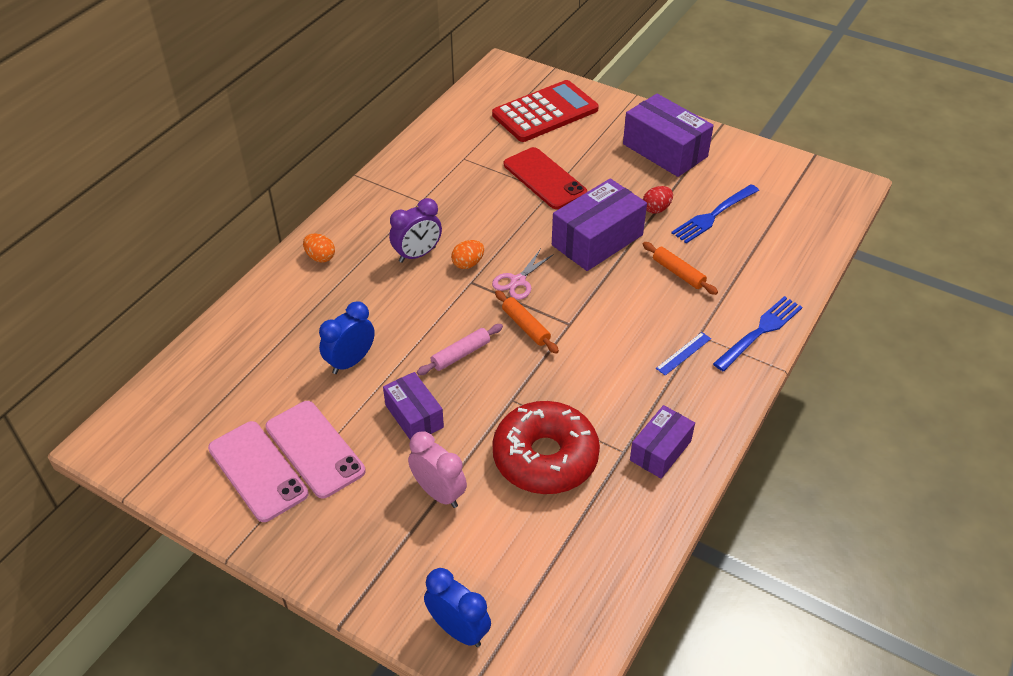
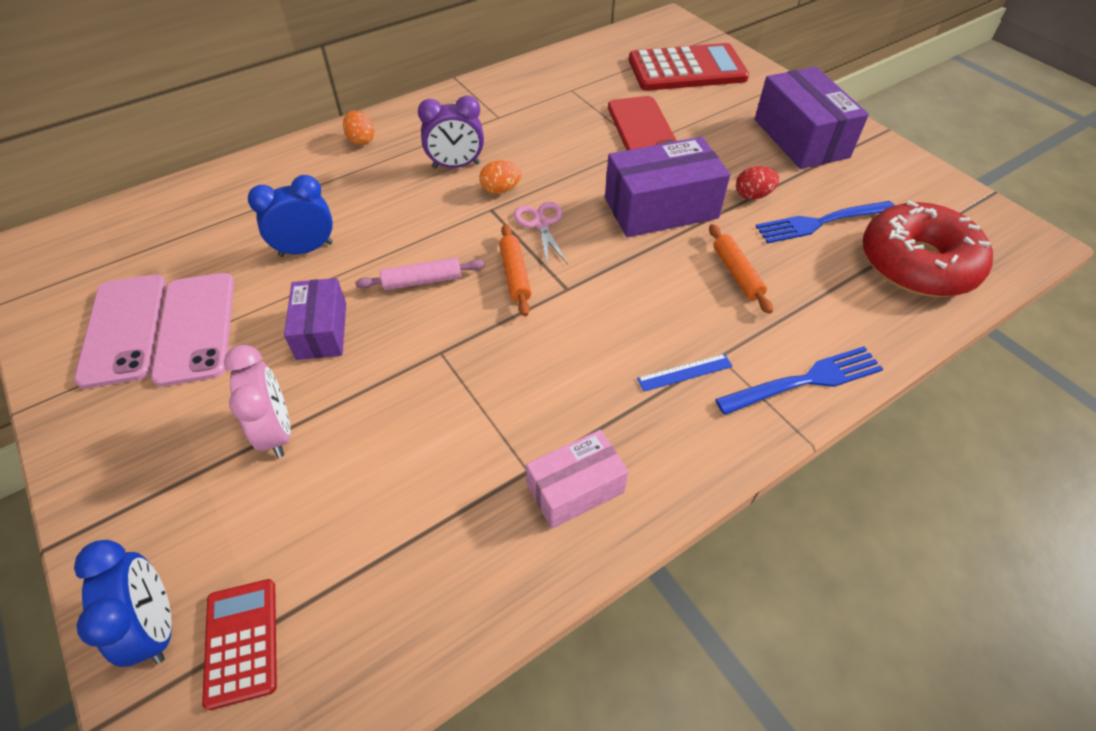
camera: 25 degrees right, 5 degrees up
(518, 281) = (541, 224): pink scissors -> pink scissors turned 105 degrees clockwise
(519, 615) = (242, 642): none -> red calculator
(545, 457) = (427, 438): red donut -> red donut (917, 264)
(660, 450) = (575, 489): purple box -> pink box

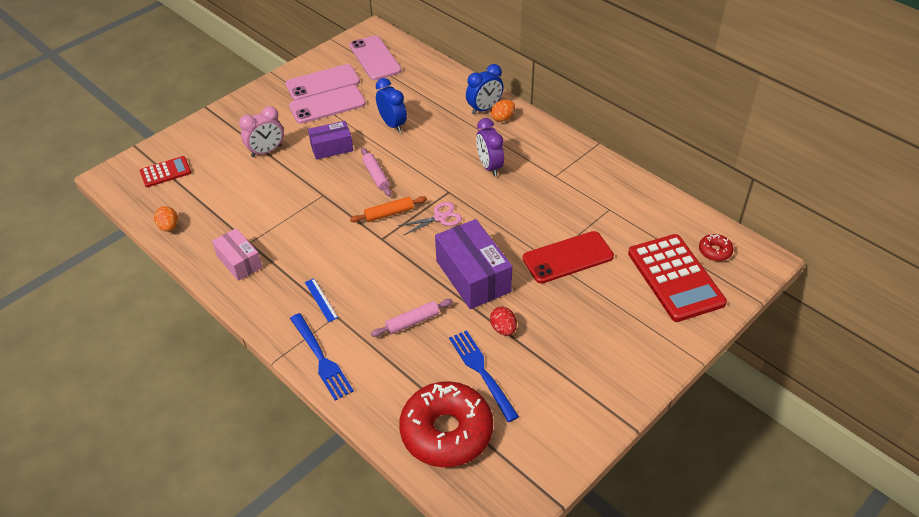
camera: 80 degrees right, 5 degrees down
(109, 252) = (375, 58): none -> pink phone
(157, 625) = (173, 147): blue clock -> blue clock (484, 109)
(501, 190) = (469, 192): orange egg -> orange egg (169, 227)
(653, 41) = (715, 251): none -> red donut
(736, 274) = (412, 321): orange rolling pin -> pink rolling pin
(800, 138) = (594, 360): purple box -> none

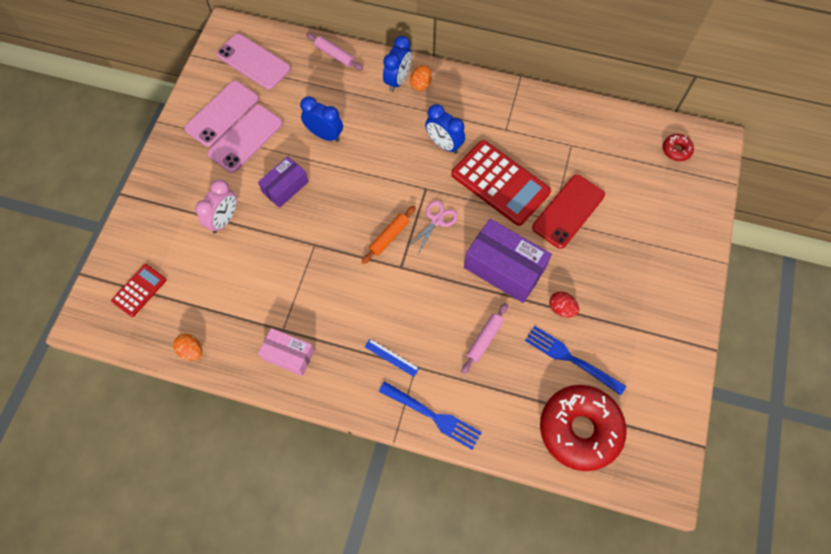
camera: 30 degrees left, 20 degrees up
(376, 176) = (349, 200): pink rolling pin -> pink rolling pin (335, 55)
(489, 166) = (444, 144): purple clock -> blue clock
(675, 278) = (662, 191): red calculator -> red calculator (500, 183)

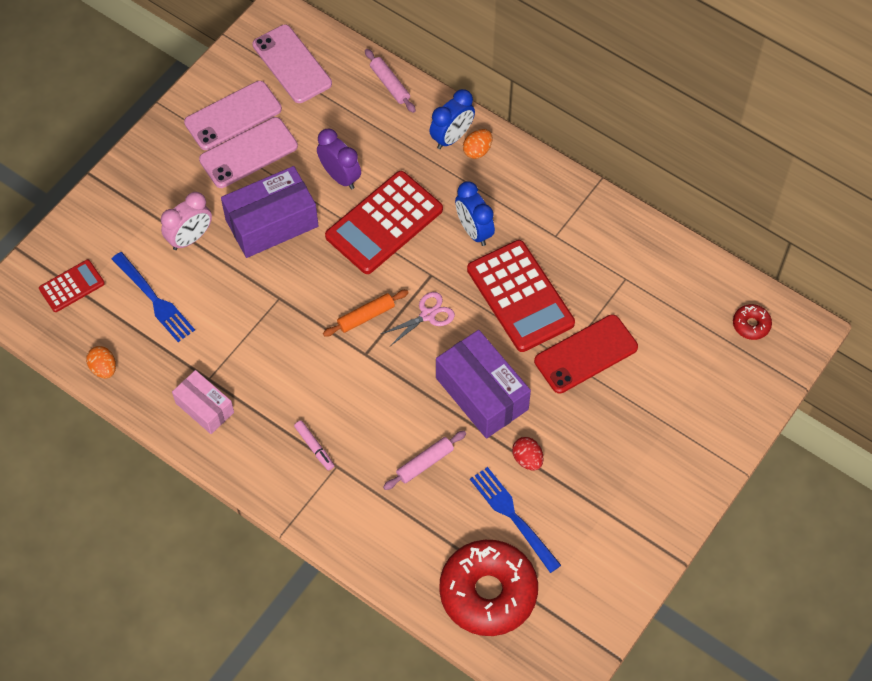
camera: 20 degrees right, 5 degrees down
(285, 187) = (272, 223): purple box -> purple box, size x1.65
(325, 135) = (340, 176): blue clock -> purple clock
(373, 160) = (384, 223): none -> red calculator
(391, 357) = (314, 447): blue ruler -> pink marker
(433, 416) = (333, 523): blue fork -> blue fork (154, 299)

